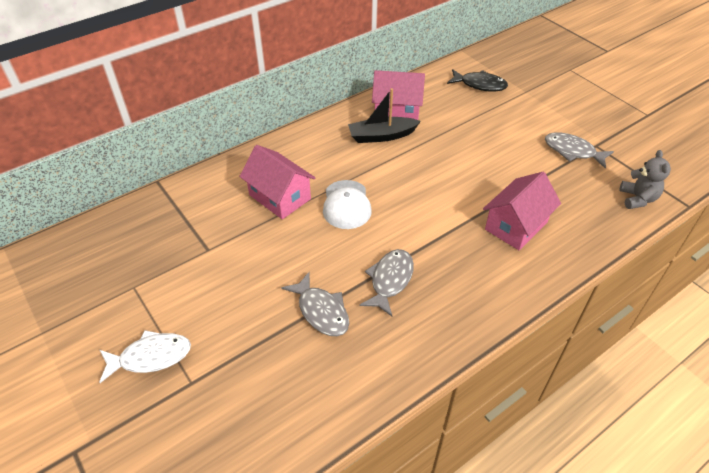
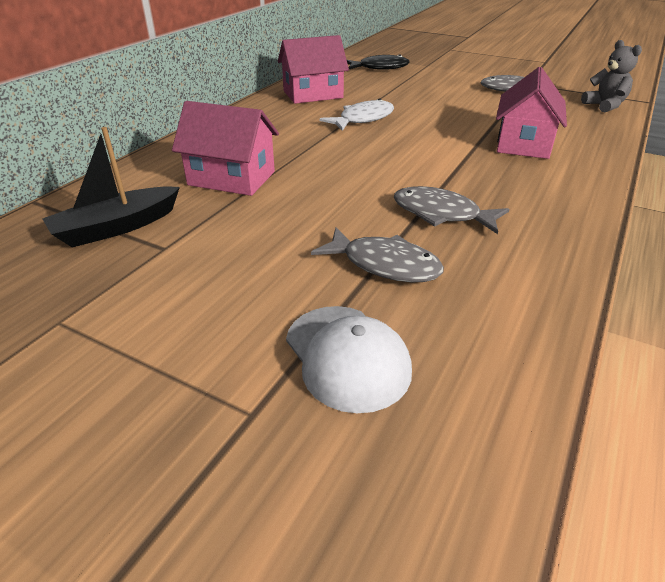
camera: 25 degrees left, 10 degrees down
(151, 357) = (148, 404): white fish -> white fish (363, 119)
(346, 205) = (324, 167): white cap -> white cap (347, 357)
(381, 136) = (313, 112): black boat -> black boat (116, 227)
(390, 280) = (441, 214): grey fish -> grey fish turned 60 degrees counterclockwise

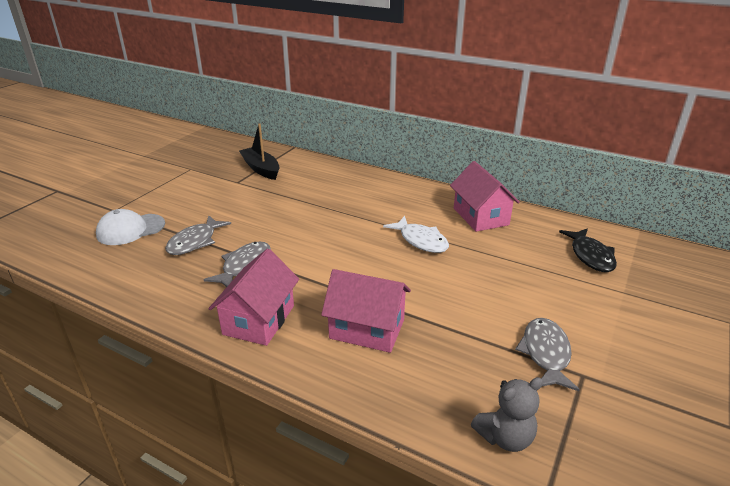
camera: 90 degrees right, 5 degrees down
(231, 178) = (311, 192): pink house -> pink house (259, 320)

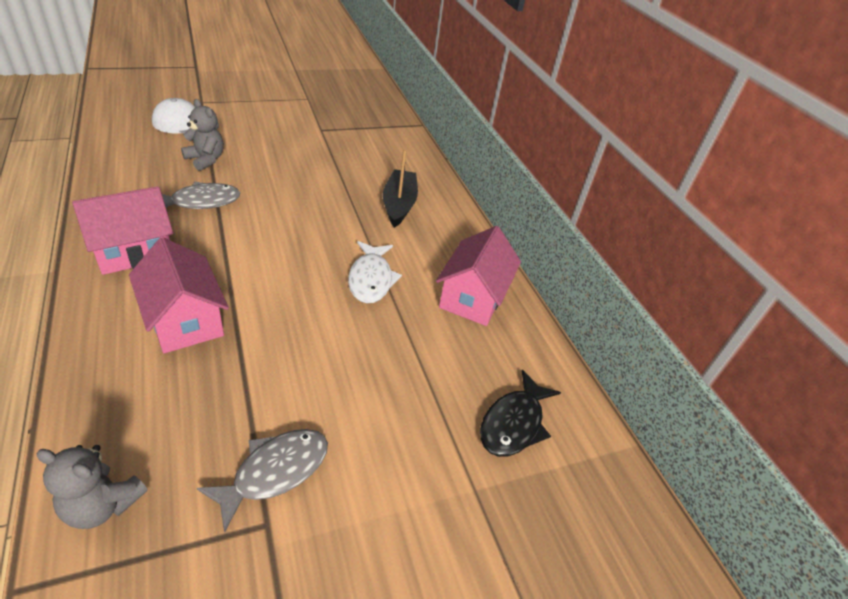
camera: 35 degrees right, 10 degrees up
(195, 242) = (205, 160): grey fish -> grey teddy bear
(261, 169) = (359, 129): black boat -> black boat (399, 204)

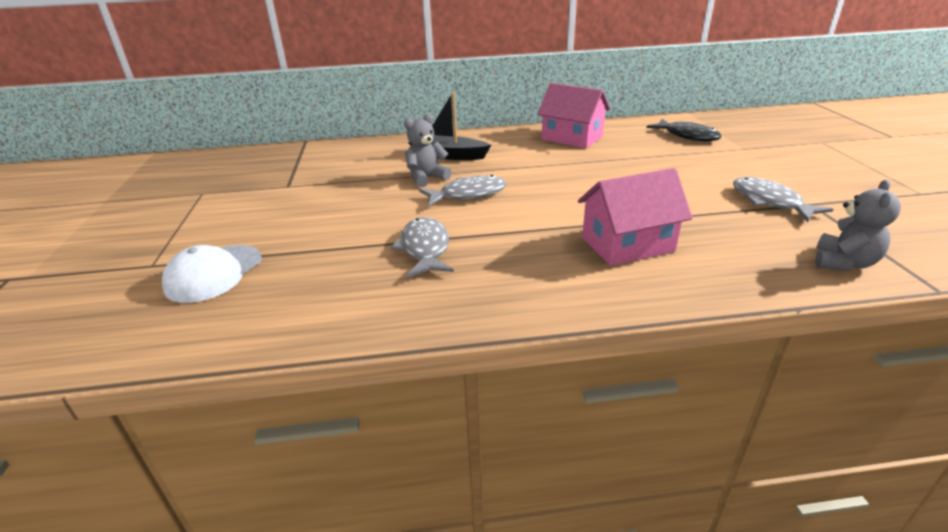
camera: 70 degrees left, 10 degrees down
(134, 251) = (521, 283): pink house -> none
(205, 160) = (327, 251): grey teddy bear -> grey teddy bear (426, 178)
(303, 220) = (468, 194): none -> grey fish
(371, 279) = (556, 168): white fish -> none

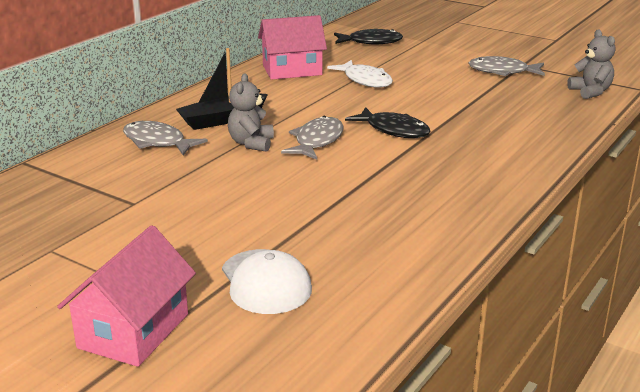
camera: 50 degrees left, 5 degrees down
(425, 249) = (378, 187): grey fish -> grey fish (157, 142)
(541, 211) = (393, 130): none -> black fish
(611, 164) = (365, 80): none -> white fish
(627, 244) = (485, 127): pink house -> pink house (133, 331)

